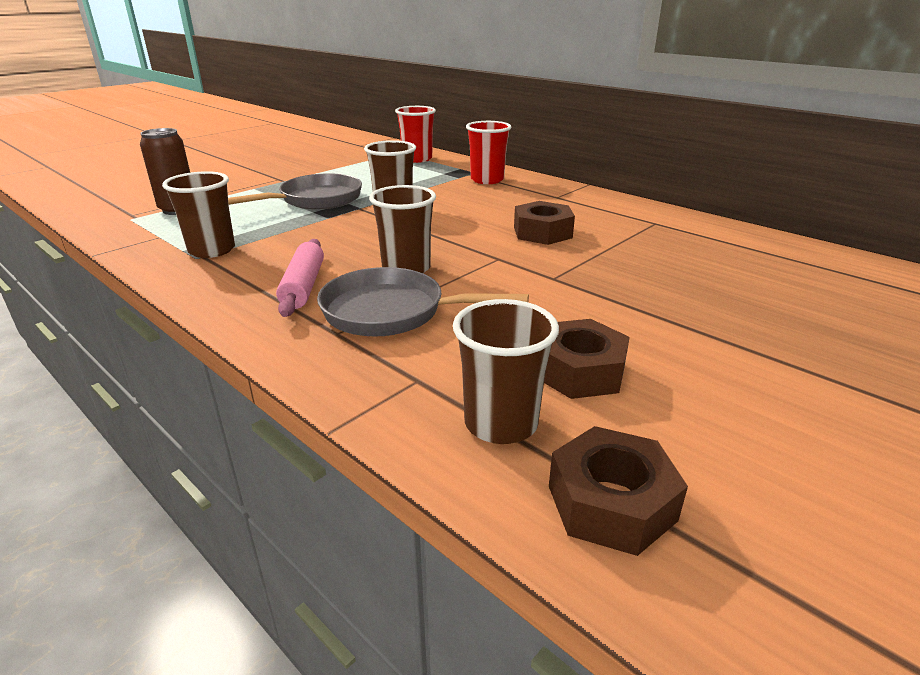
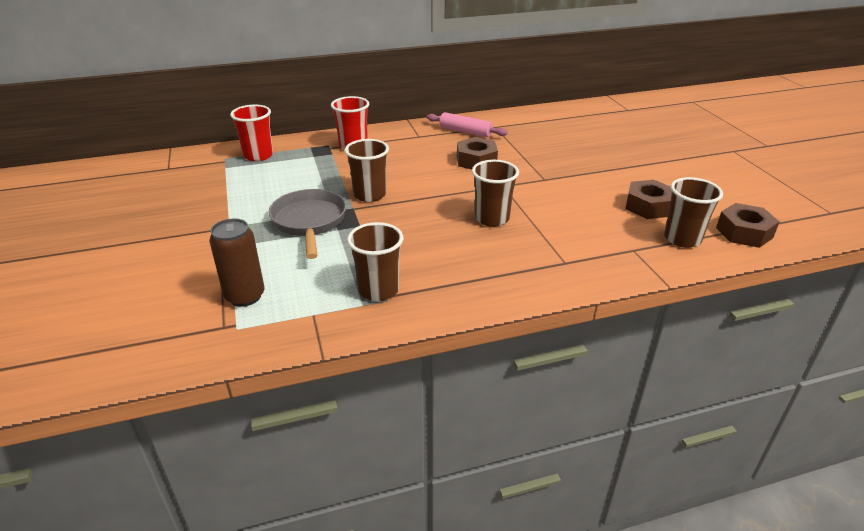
camera: 60 degrees left, 5 degrees up
(303, 286) = (488, 261): pink rolling pin -> pink rolling pin (465, 131)
(391, 312) = (551, 238): grey pan -> none

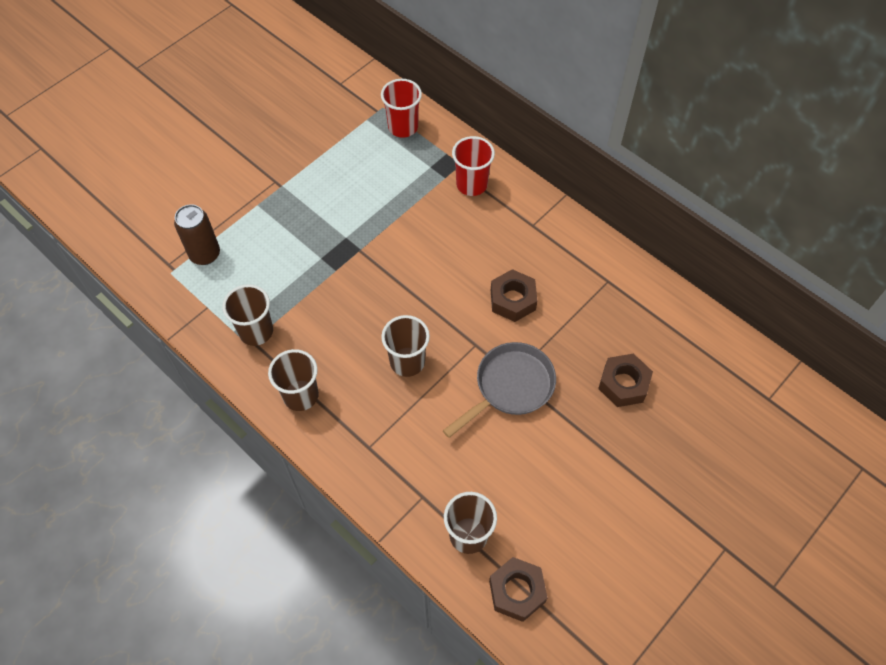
camera: 60 degrees right, 25 degrees up
(309, 222) = (319, 232): grey pan -> grey pan (510, 386)
(370, 195) = (389, 249): brown cup -> brown cup (300, 395)
(465, 131) = (574, 260): pink rolling pin -> none
(648, 206) = (516, 488): brown nut -> brown nut (623, 384)

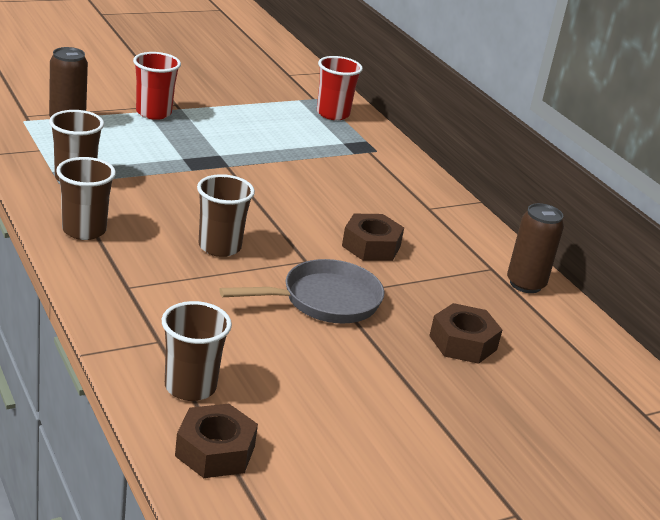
camera: 15 degrees right, 30 degrees down
(471, 184) = (379, 165): red cup -> red cup (153, 113)
(638, 288) = (525, 284): none -> brown can

